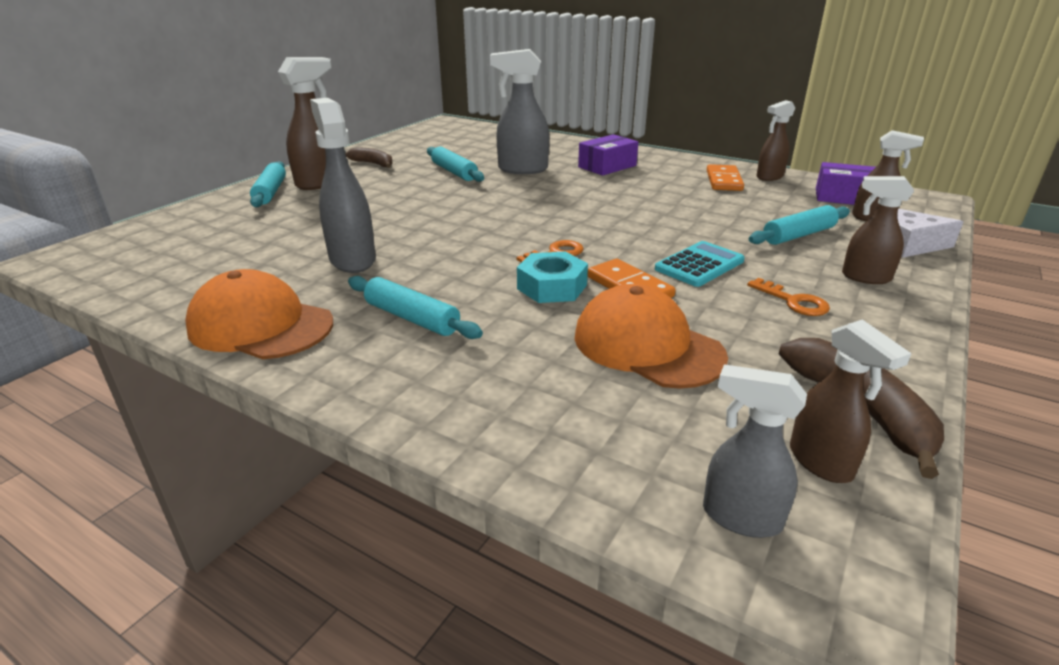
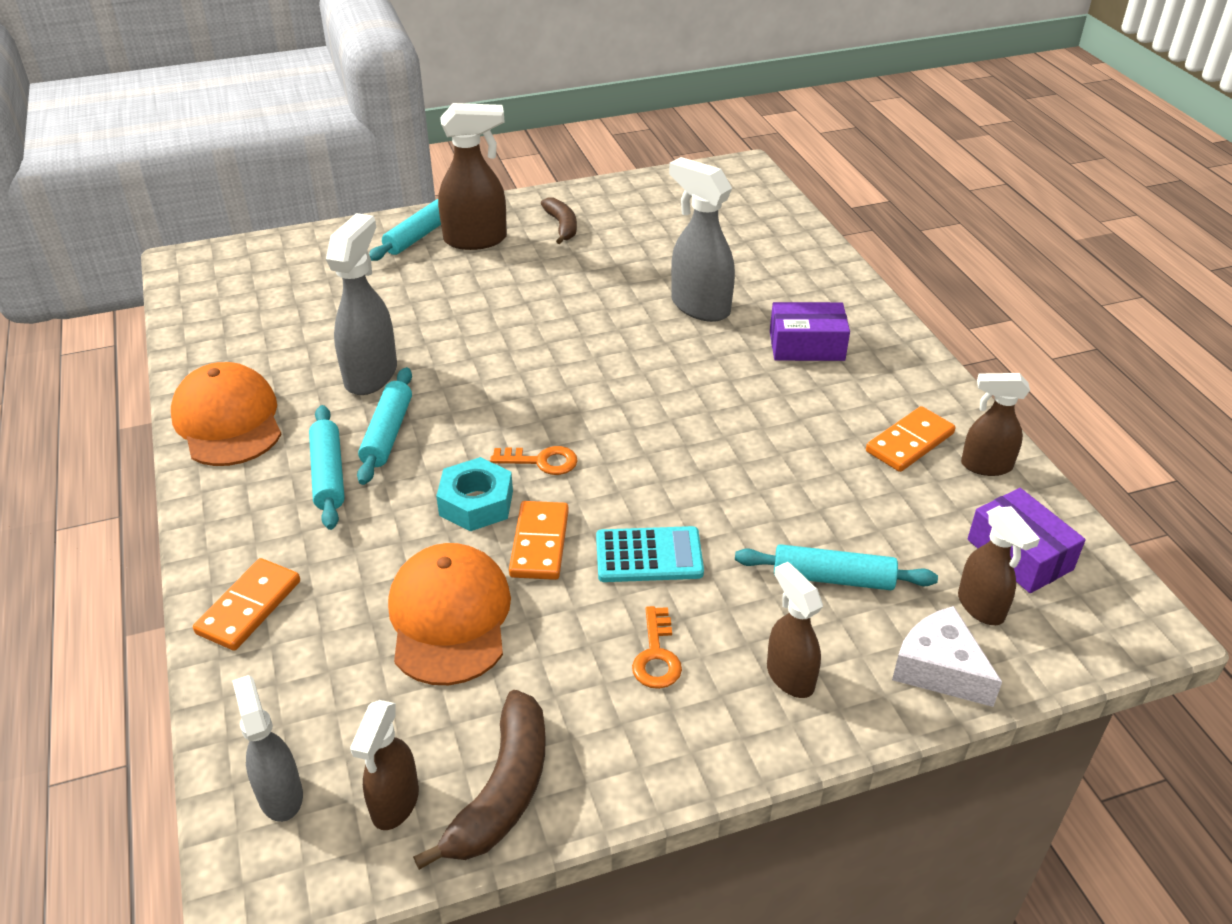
camera: 40 degrees right, 10 degrees up
(454, 172) = (622, 278): turquoise rolling pin -> turquoise rolling pin (388, 433)
(485, 419) = (249, 607): none -> orange domino

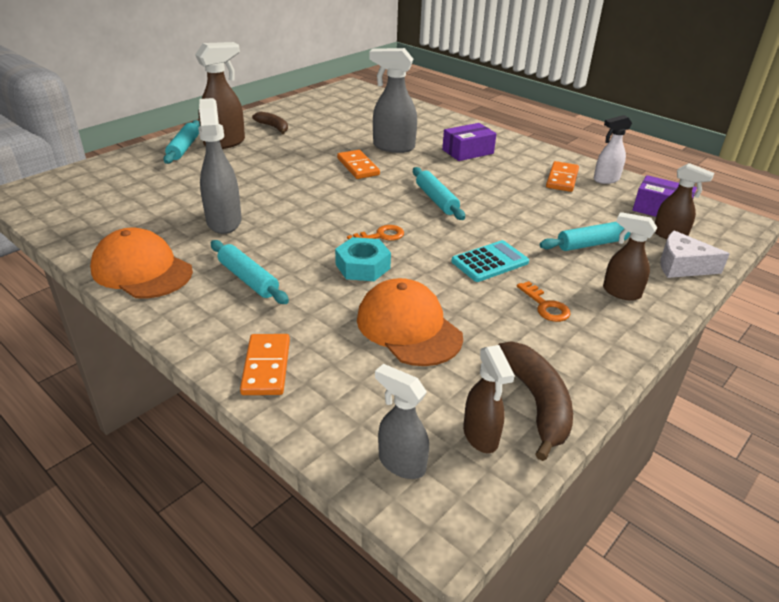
camera: 30 degrees left, 5 degrees down
(388, 433) = (267, 248): turquoise rolling pin -> turquoise rolling pin (436, 200)
(540, 543) = (422, 274): orange domino -> orange domino (358, 167)
(985, 466) = (606, 179): brown spray bottle -> white spray bottle

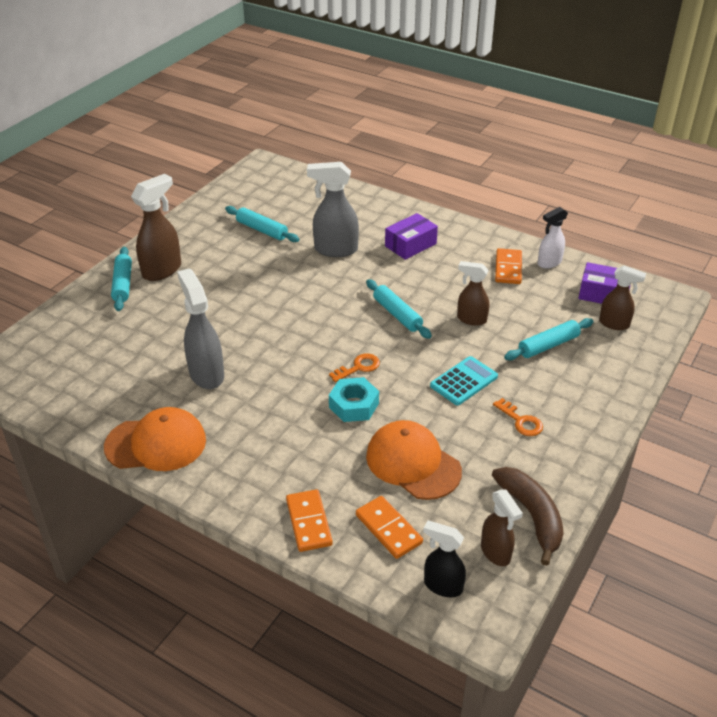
camera: 10 degrees left, 5 degrees up
(142, 270) = (156, 443): orange cap -> orange cap turned 150 degrees clockwise
(248, 279) = (257, 437): turquoise rolling pin -> turquoise rolling pin (262, 230)
(273, 127) = (203, 240): brown banana -> none
(358, 167) = (309, 283): orange domino -> orange domino (388, 529)
(401, 463) = (442, 586): grey spray bottle -> black spray bottle
(620, 292) = (580, 396): brown spray bottle -> brown spray bottle (471, 319)
(682, 266) = (628, 358): white cheese -> none

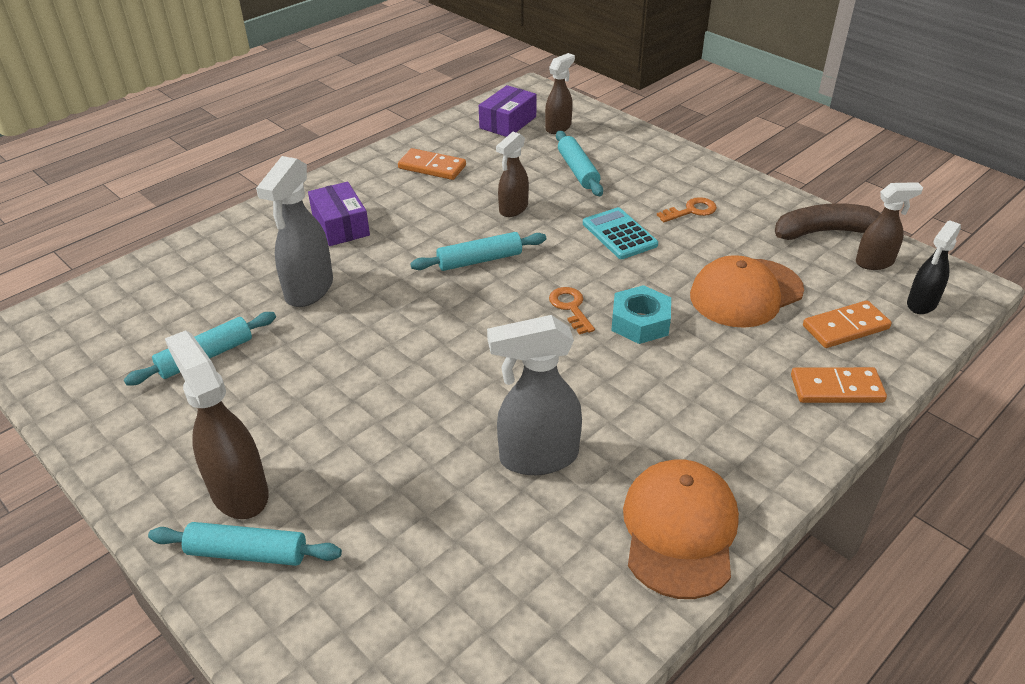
camera: 75 degrees left, 0 degrees up
(549, 263) = (437, 141): white spray bottle -> none

